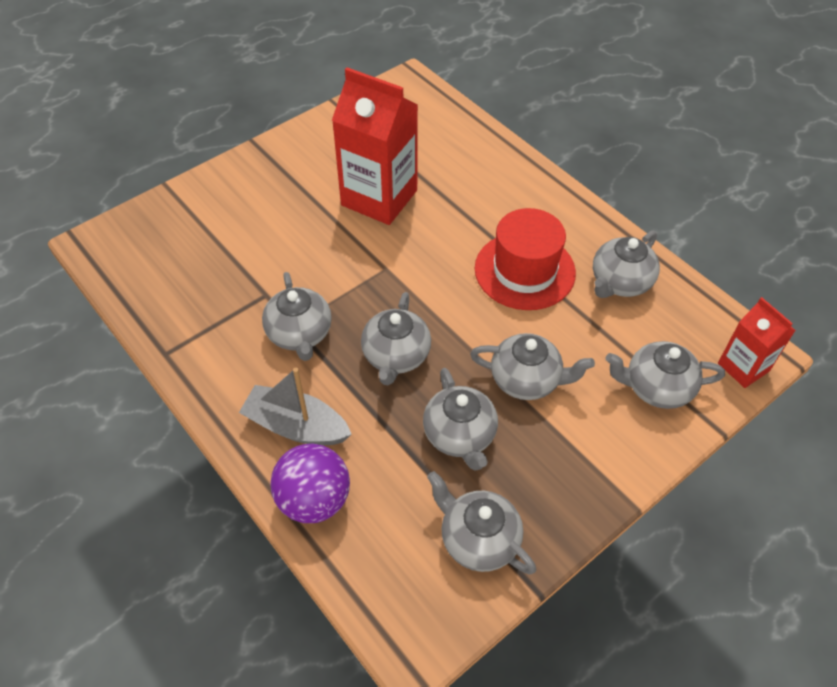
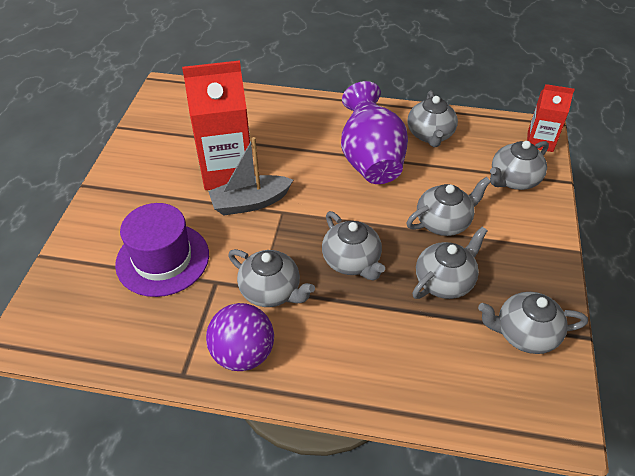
camera: 40 degrees left, 5 degrees down
(246, 246) = (162, 259): none -> purple hat
(296, 426) = (338, 352): grey boat -> grey boat (250, 202)
(314, 500) = (404, 390): purple ball -> purple ball (243, 354)
(460, 435) = (444, 281): grey teapot -> grey teapot turned 75 degrees counterclockwise
(524, 271) = (370, 160): red hat -> purple vase

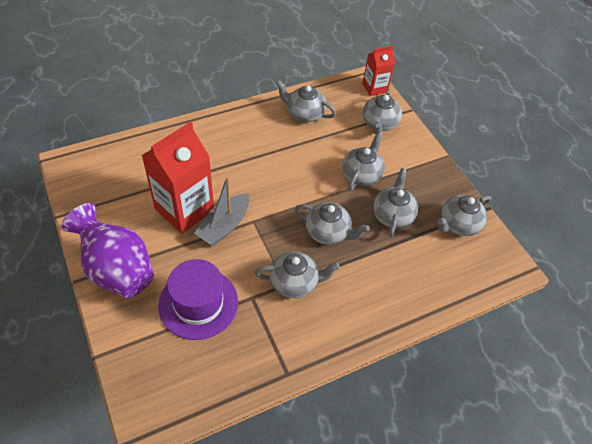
camera: 40 degrees left, 5 degrees up
(243, 354) = (313, 335): purple ball -> none
(370, 160) = (281, 152): purple vase -> purple vase (117, 269)
(430, 135) = (304, 114): grey teapot -> grey teapot turned 150 degrees clockwise

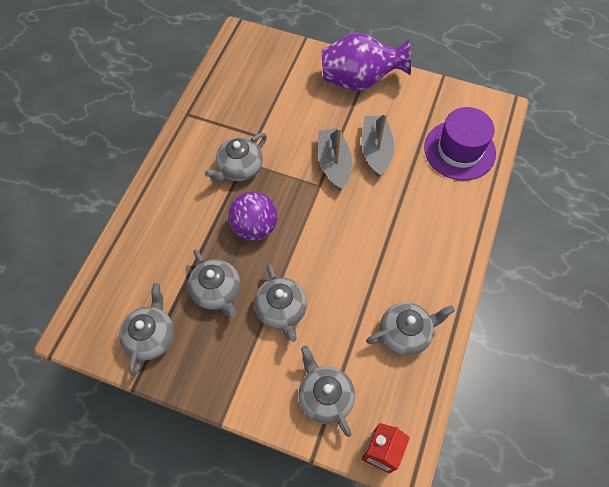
camera: 140 degrees right, 10 degrees up
(184, 209) = (376, 150): red carton -> grey boat
(198, 303) = (286, 105): purple hat -> purple hat (459, 150)
(328, 232) = (254, 227): grey teapot -> purple ball

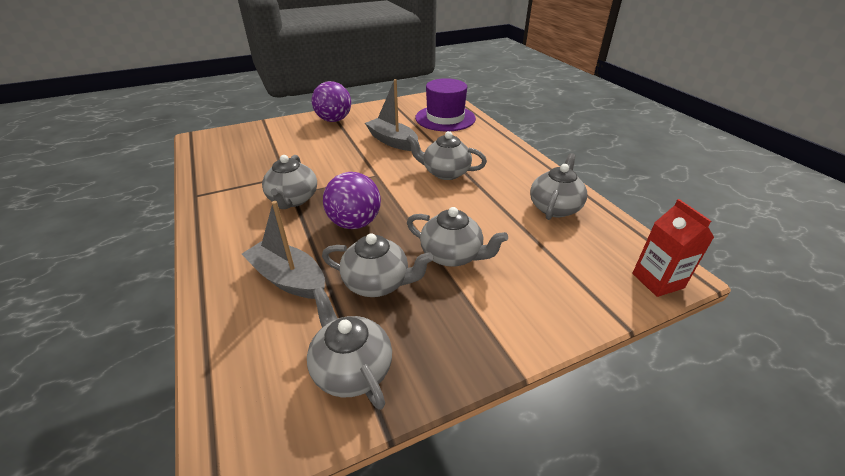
camera: 45 degrees left, 25 degrees down
(325, 396) = (569, 281): grey teapot -> grey teapot (445, 173)
(334, 164) = (371, 160): grey boat -> grey boat (288, 278)
(360, 81) = (334, 120): purple vase -> purple ball

